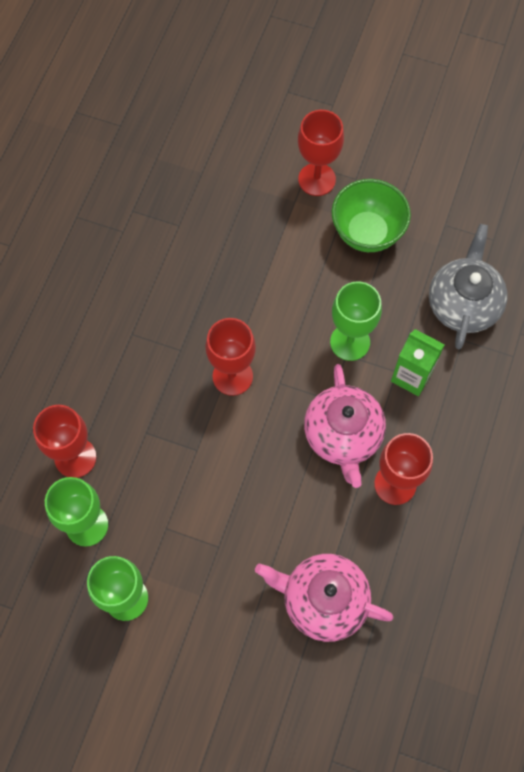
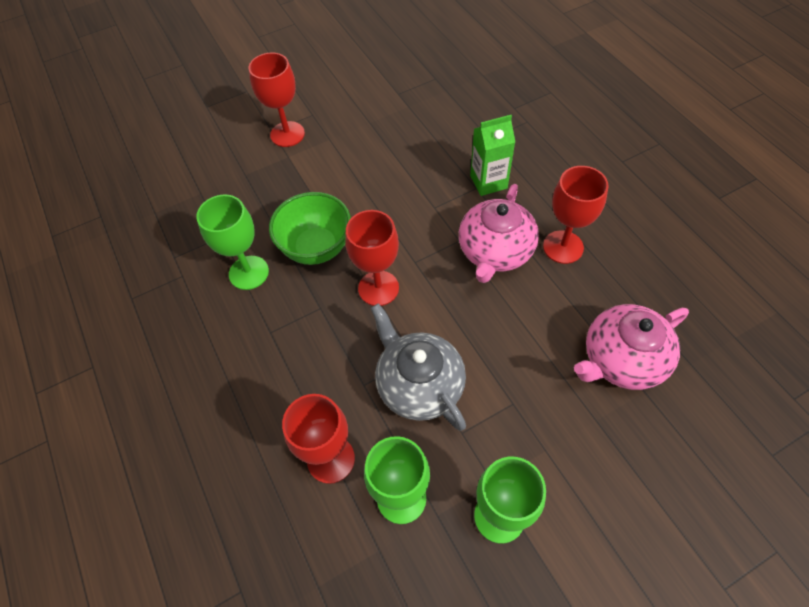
camera: 45 degrees left, 10 degrees down
(343, 435) = (495, 252): pink teapot -> pink teapot turned 75 degrees clockwise
(350, 342) = (427, 198): green goblet -> green goblet (249, 273)
(367, 233) = (357, 135): green bowl -> green bowl (316, 248)
(463, 304) = (464, 121): grey teapot -> grey teapot (419, 385)

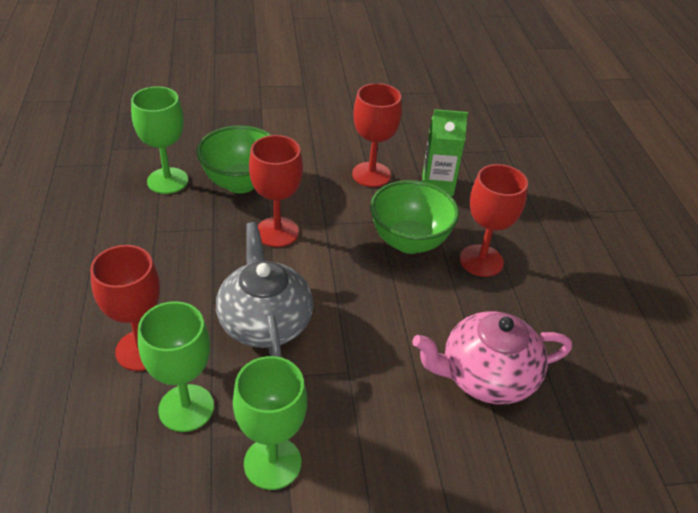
camera: 15 degrees right, 15 degrees down
(287, 134) = (271, 92): red goblet -> red goblet (371, 174)
(495, 252) = (409, 241): pink teapot -> green bowl

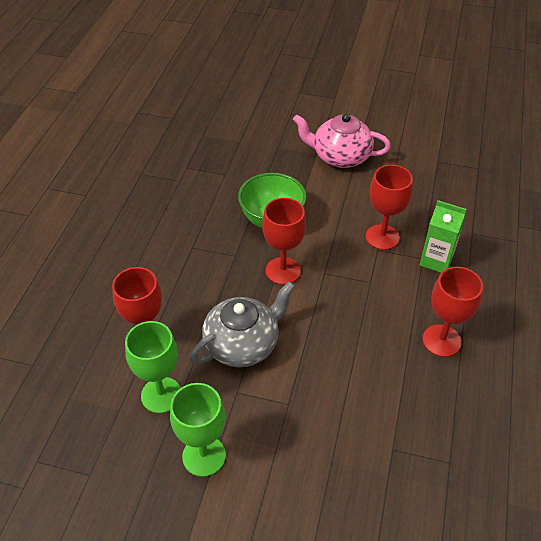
camera: 25 degrees right, 5 degrees up
(167, 181) = (217, 205): green goblet -> none
(265, 321) = (243, 344): grey teapot -> grey teapot turned 45 degrees clockwise
(409, 241) = (387, 307): green bowl -> none
(486, 376) = (396, 442): pink teapot -> pink teapot (340, 157)

